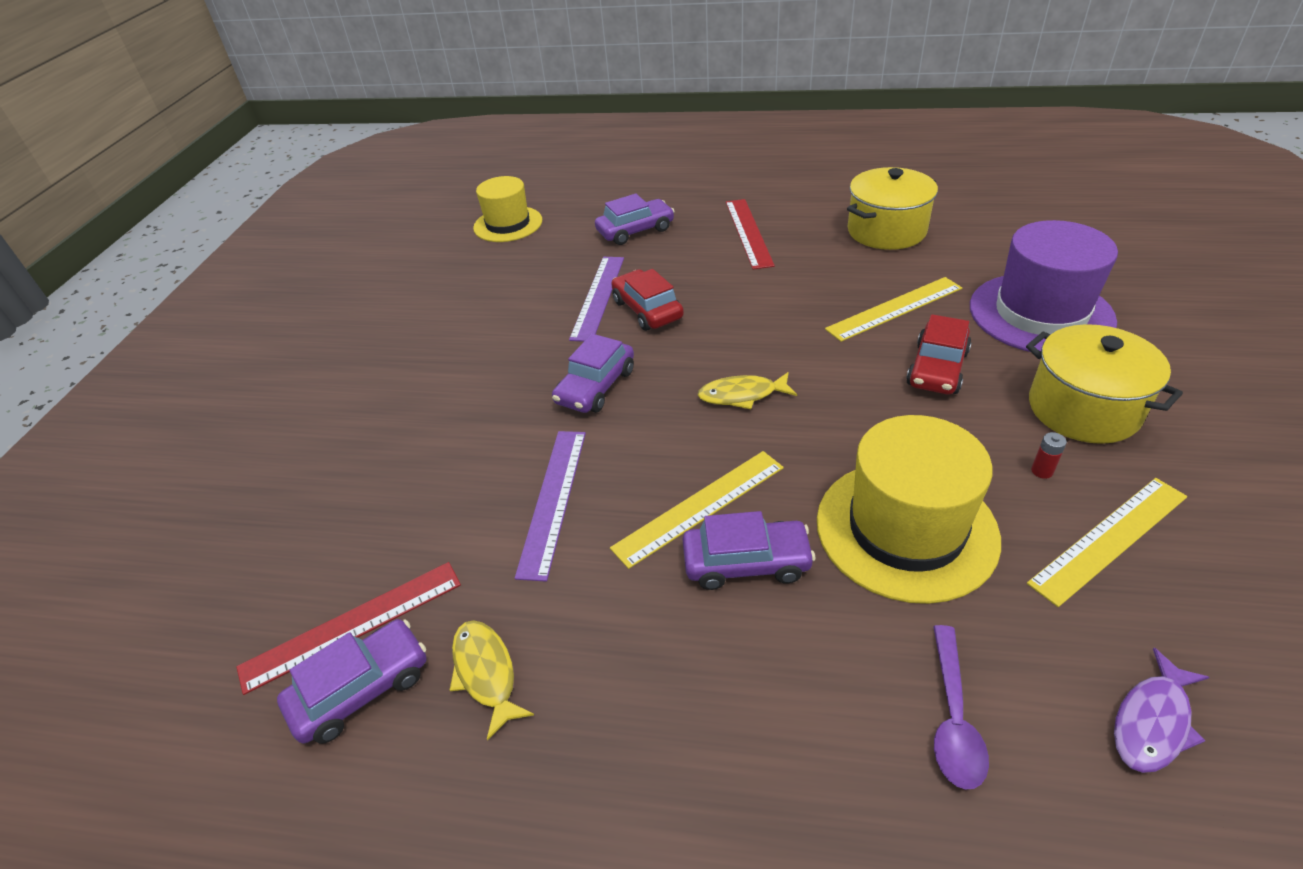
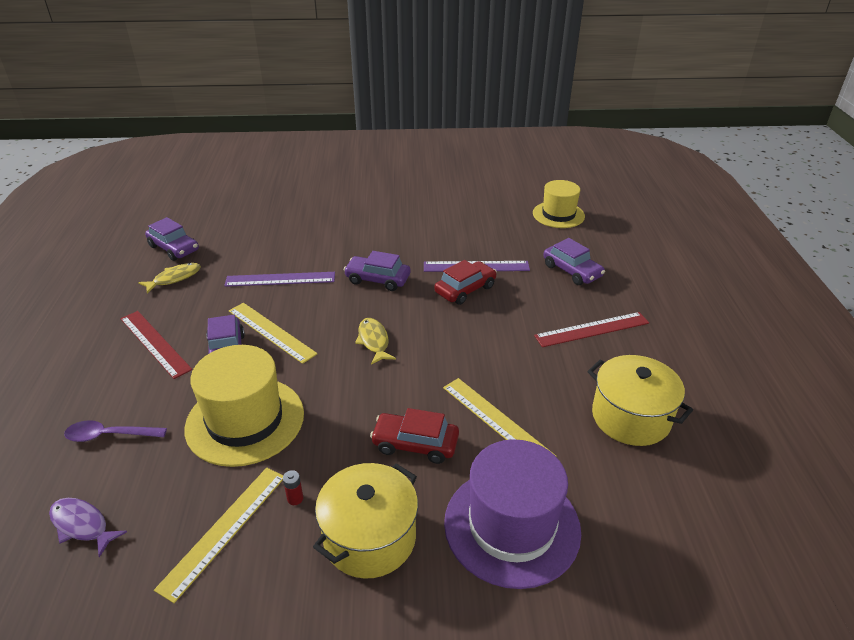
camera: 75 degrees right, 5 degrees down
(352, 625) = (208, 238): red ruler -> red ruler (155, 343)
(1109, 539) = (224, 530): yellow ruler -> yellow ruler turned 75 degrees clockwise

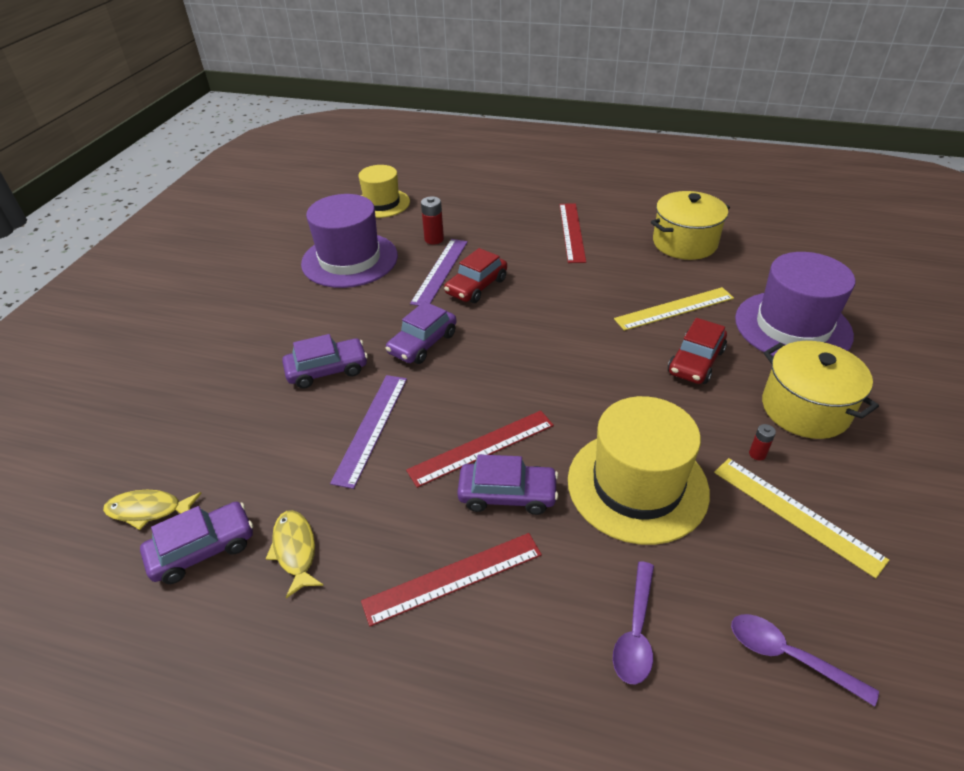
camera: 70 degrees left, 5 degrees up
(82, 525) = (788, 656): purple fish -> purple spoon
(271, 332) = (482, 447): yellow ruler -> red ruler
(374, 341) = (535, 364): yellow fish -> yellow fish (149, 510)
(465, 289) = (476, 286): red car -> red car turned 120 degrees counterclockwise
(466, 221) = (350, 260): none -> purple hat
(522, 253) = (434, 239): none -> red battery
(572, 271) = (481, 220): purple car -> purple car (327, 370)

